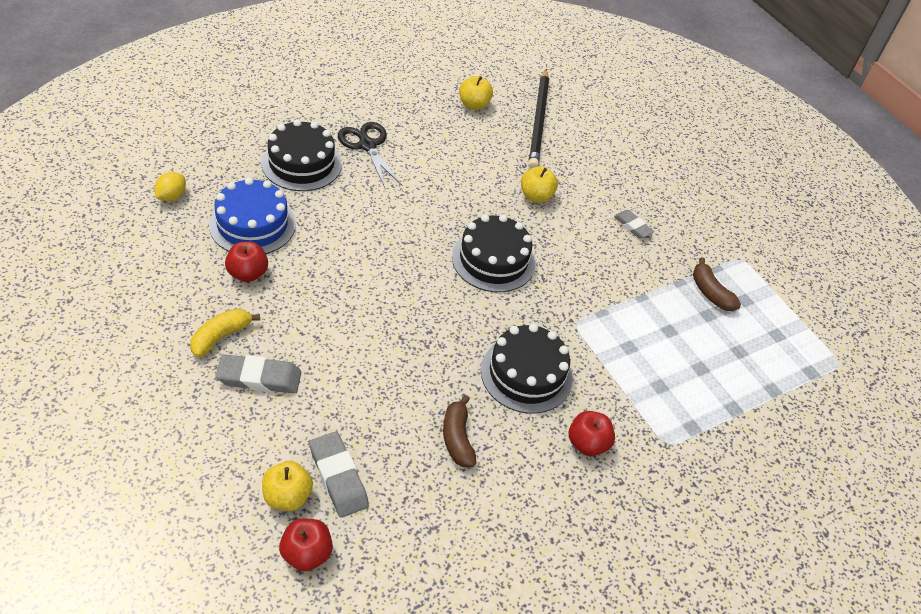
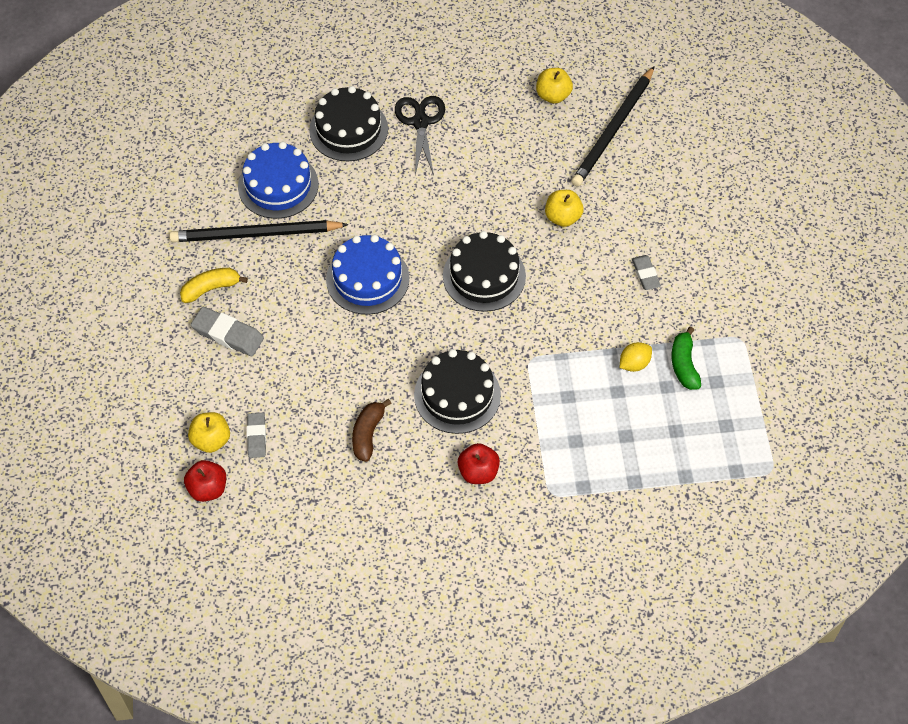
camera: 30 degrees right, 10 degrees up
(171, 196) = (218, 139): yellow lemon -> yellow lemon (634, 364)
(247, 273) = (255, 234): red apple -> black pencil
(338, 477) = (256, 437): grey eraser -> grey eraser, size x0.64
(383, 288) = (367, 279): none -> blue cake
(710, 292) = (684, 365): brown banana -> green banana

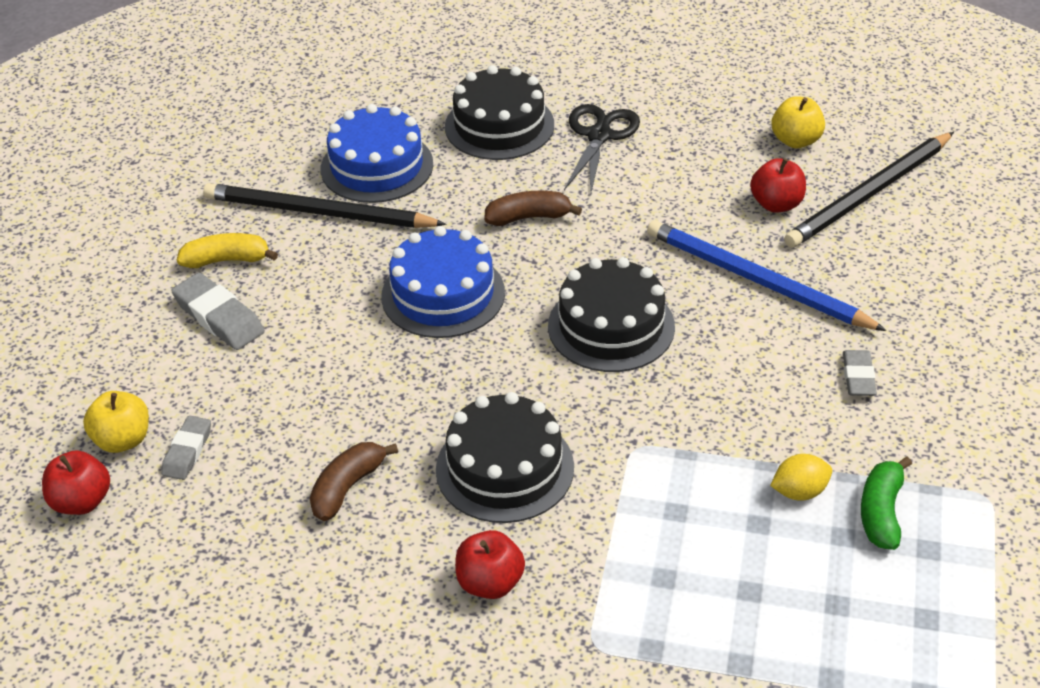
camera: 20 degrees right, 15 degrees down
(399, 203) = (528, 217): none -> brown banana
(556, 153) = (776, 204): none -> red apple
(563, 217) = (756, 280): yellow apple -> blue pencil

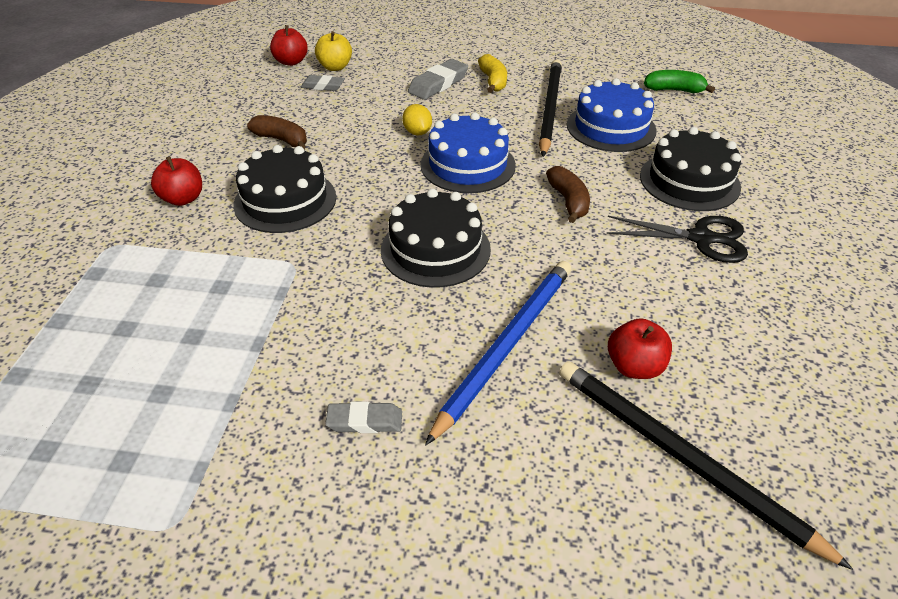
camera: 85 degrees right, 0 degrees up
(796, 141) = (760, 389): yellow apple -> none
(799, 491) = (221, 365): yellow lemon -> yellow lemon (417, 132)
(881, 512) = (180, 425): green banana -> green banana (674, 90)

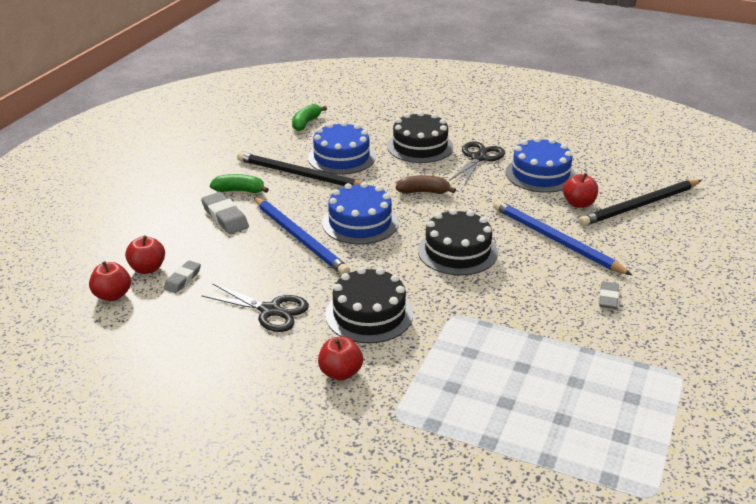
camera: 75 degrees left, 10 degrees down
(282, 140) = (270, 310): brown banana -> black scissors
(335, 67) = (147, 269): yellow apple -> red apple
(417, 132) = (300, 238): yellow lemon -> blue pencil
(493, 81) = (239, 191): yellow banana -> green banana
(701, 311) = (540, 174): none -> blue cake

